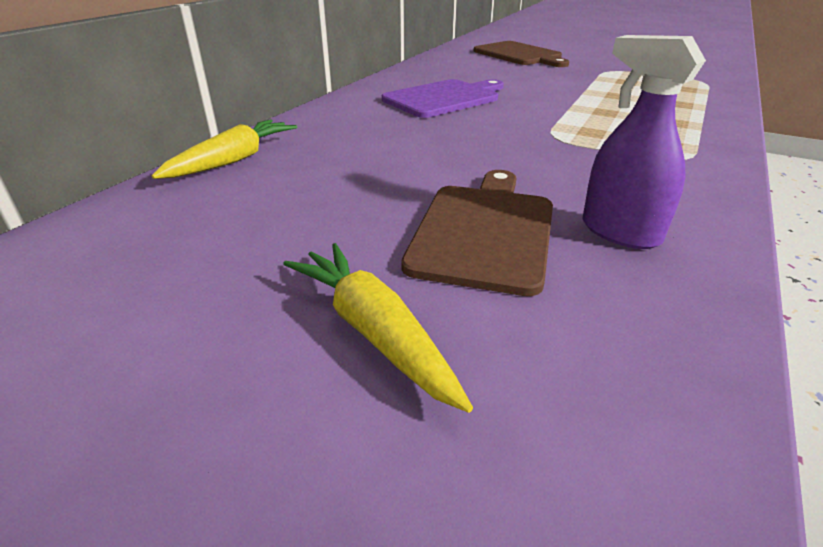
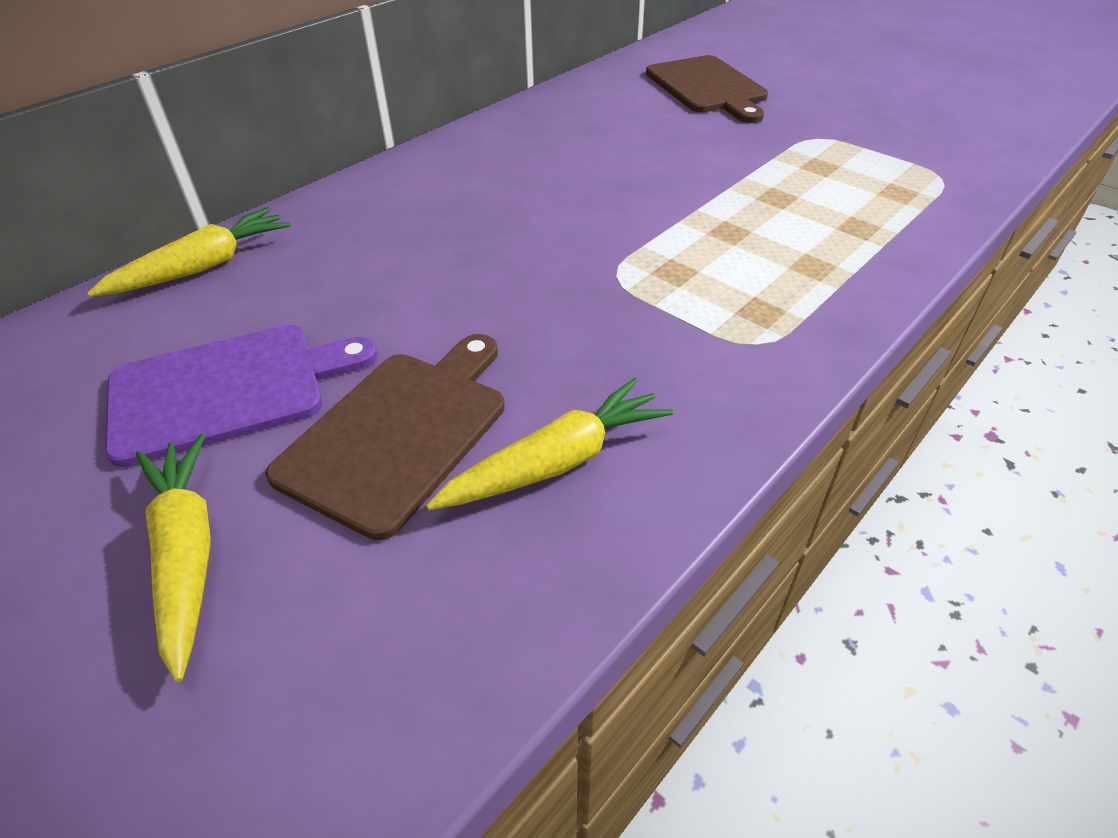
camera: 15 degrees right, 10 degrees up
(444, 98) = (528, 177): purple cutting board -> purple cutting board (228, 390)
(619, 232) = (556, 462): purple spray bottle -> yellow carrot

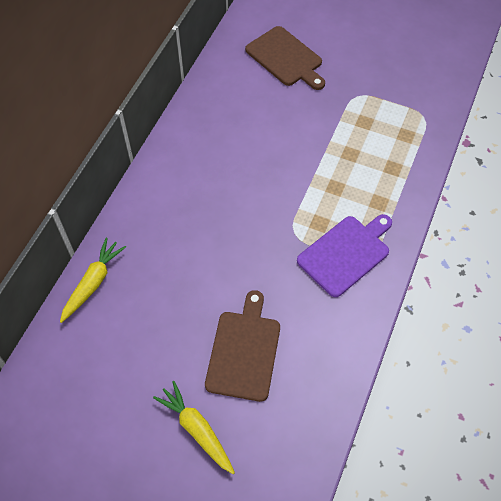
camera: 20 degrees left, 15 degrees up
(228, 390) = (159, 352): purple cutting board -> purple cutting board (346, 253)
(556, 462) = (311, 346): yellow carrot -> none

